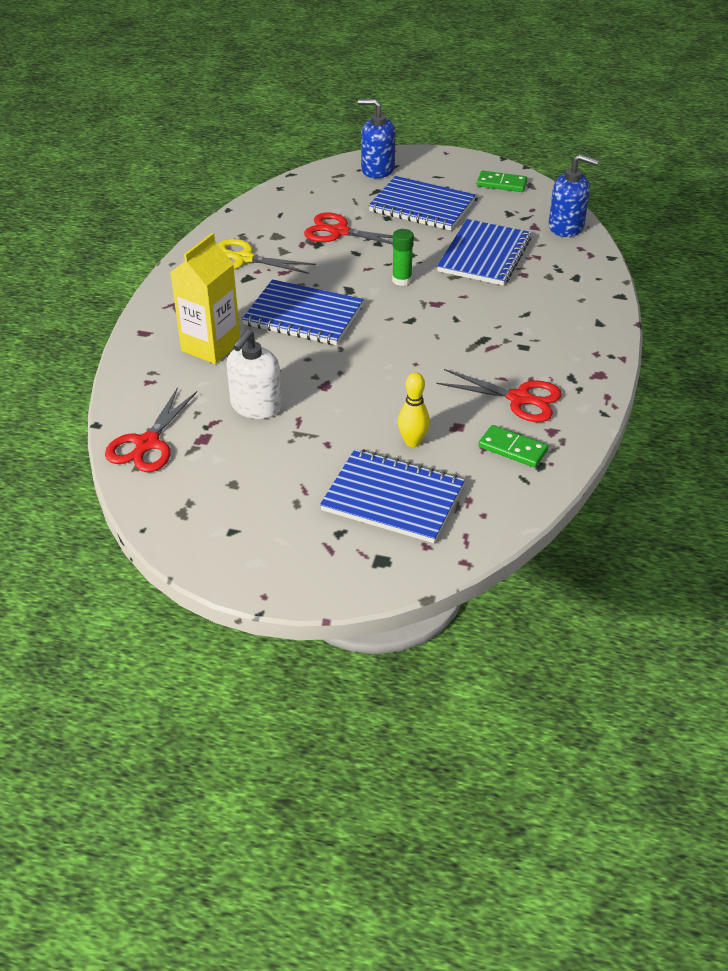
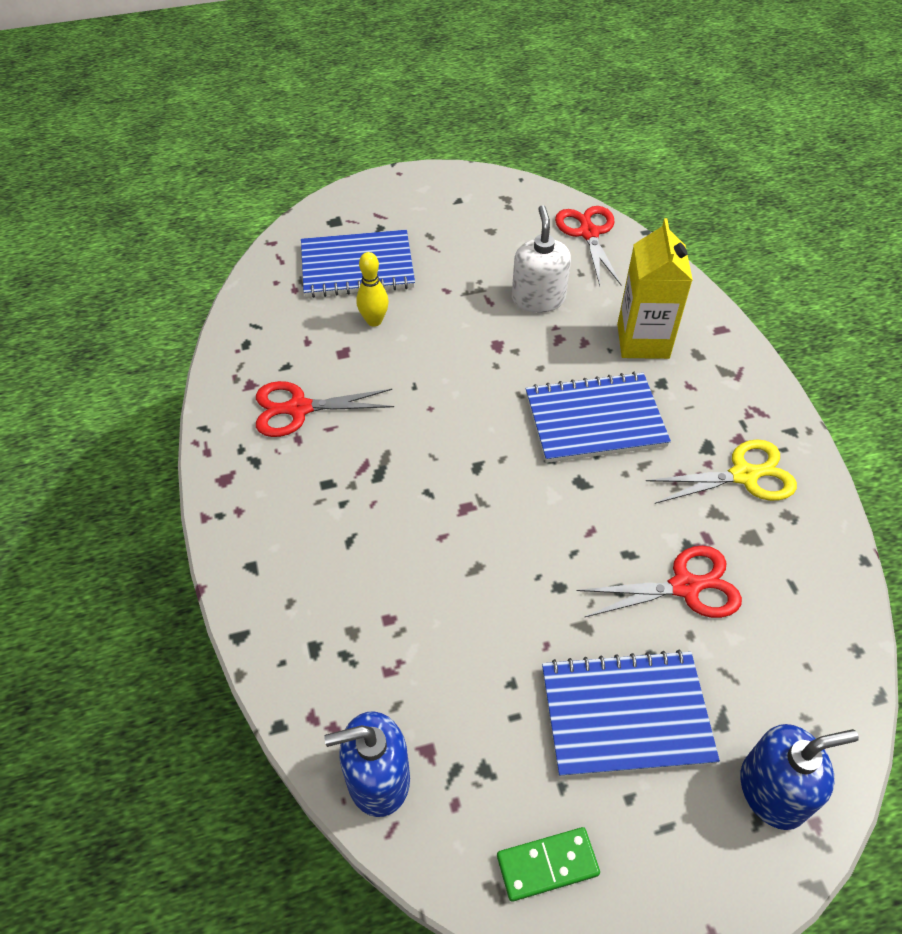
camera: 150 degrees right, 10 degrees up
(402, 280) = (534, 529): green glue stick -> none
(484, 255) = (462, 635): blue notebook -> none
(512, 449) = (279, 350): green domino -> none

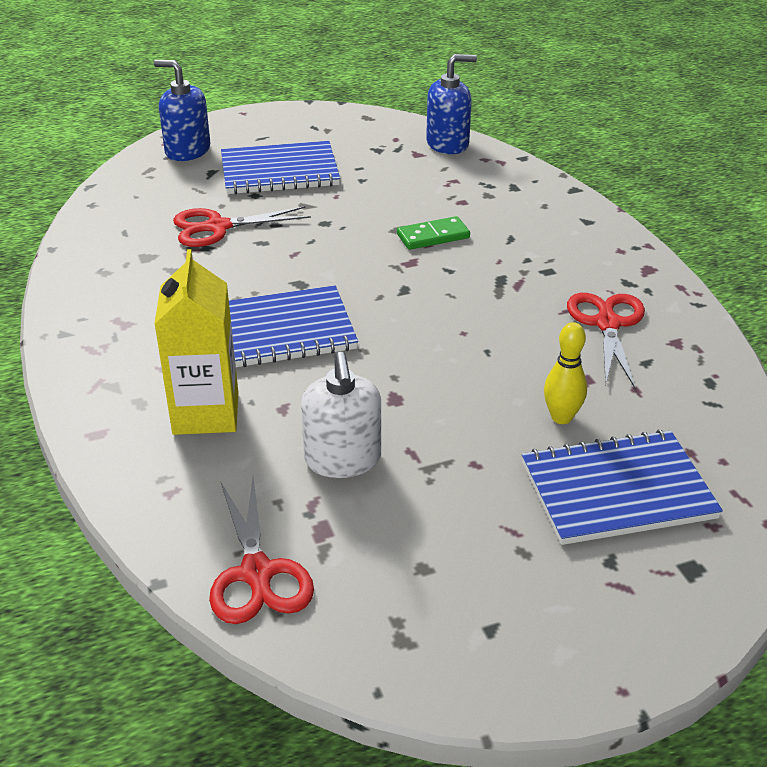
camera: 175 degrees right, 15 degrees down
(299, 408) = (607, 324): red scissors -> red scissors turned 75 degrees counterclockwise
(547, 864) = (336, 125): green domino -> green domino (433, 236)
(743, 475) = (134, 296): yellow scissors -> none
(773, 790) = (187, 151): blue soap dispenser -> blue soap dispenser turned 45 degrees clockwise

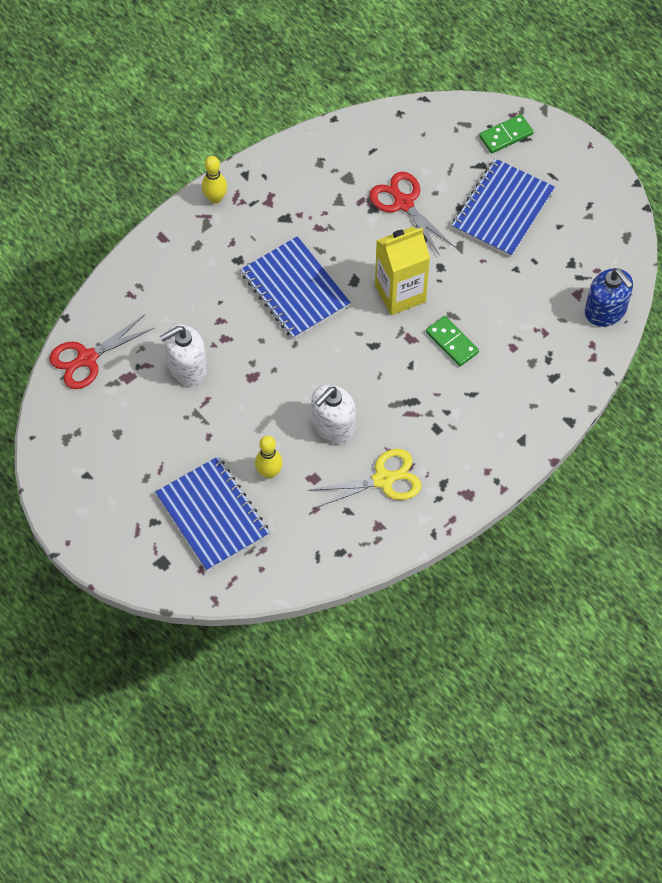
camera: 70 degrees right, 25 degrees up
(77, 367) = (215, 198): none -> yellow bowling pin
(187, 151) = (506, 135): blue soap dispenser -> green domino
(206, 413) = (200, 283): yellow carton -> yellow carton (400, 293)
(279, 171) = (502, 209): blue notebook -> blue notebook turned 60 degrees clockwise
(509, 346) = (333, 426): none -> white soap dispenser
(607, 324) = (383, 480): red scissors -> yellow scissors

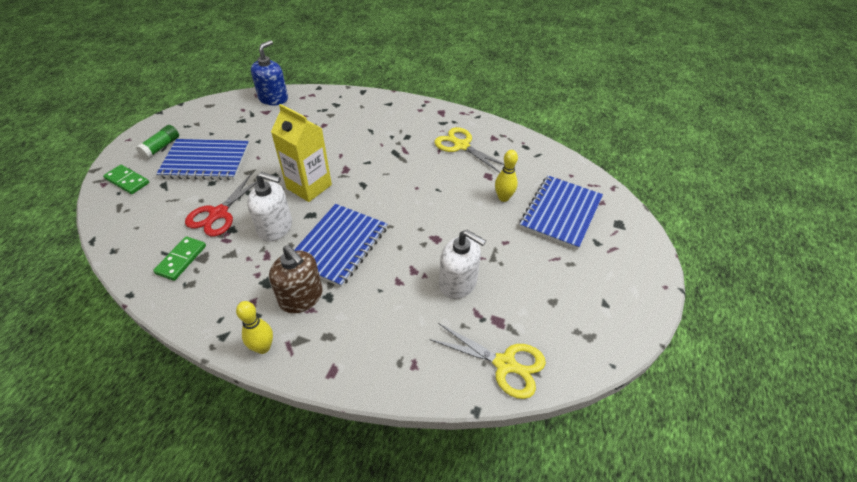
camera: 120 degrees left, 15 degrees down
(87, 358) = (504, 364): red scissors -> yellow scissors
(250, 239) = (301, 297): none -> brown soap dispenser
(333, 426) = (442, 181): white soap dispenser -> white soap dispenser (275, 227)
(452, 342) = (336, 150): green domino -> green domino (181, 259)
(555, 173) = (161, 147): none -> green glue stick

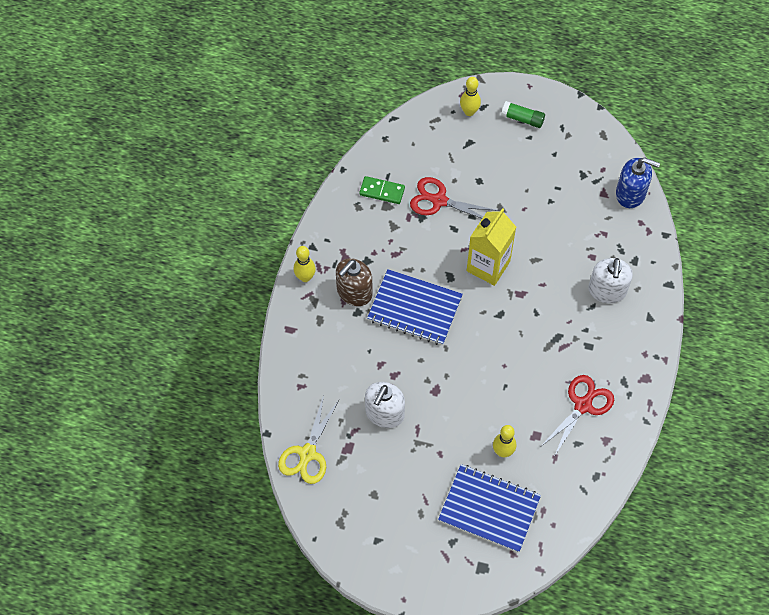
camera: 85 degrees right, 15 degrees up
(127, 181) = (469, 112): green domino -> yellow bowling pin
(205, 161) = (508, 165): blue notebook -> none
(275, 227) = (429, 252): white soap dispenser -> white soap dispenser (607, 290)
(461, 146) = (583, 405): yellow scissors -> red scissors

